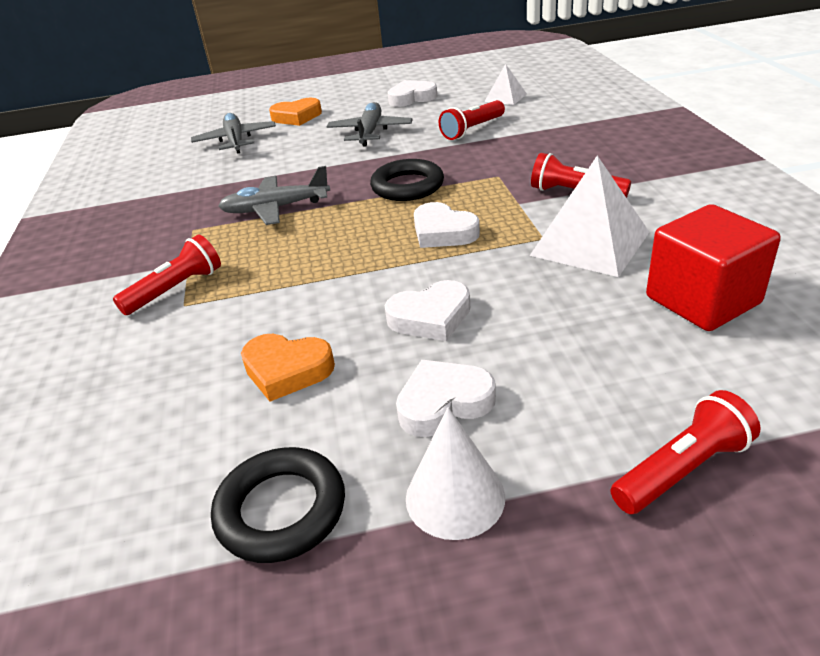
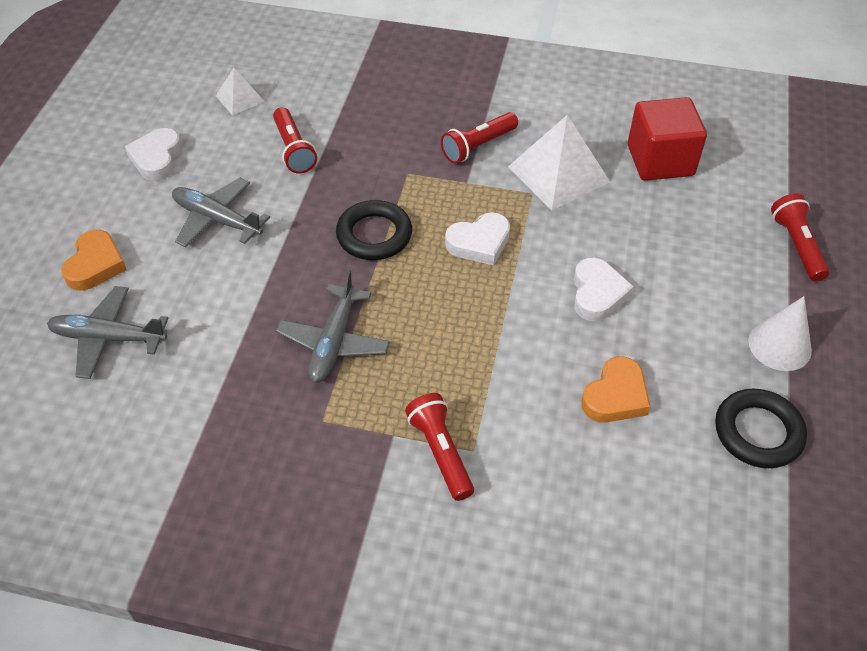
camera: 70 degrees left, 15 degrees up
(444, 403) = (697, 321): white heart -> none

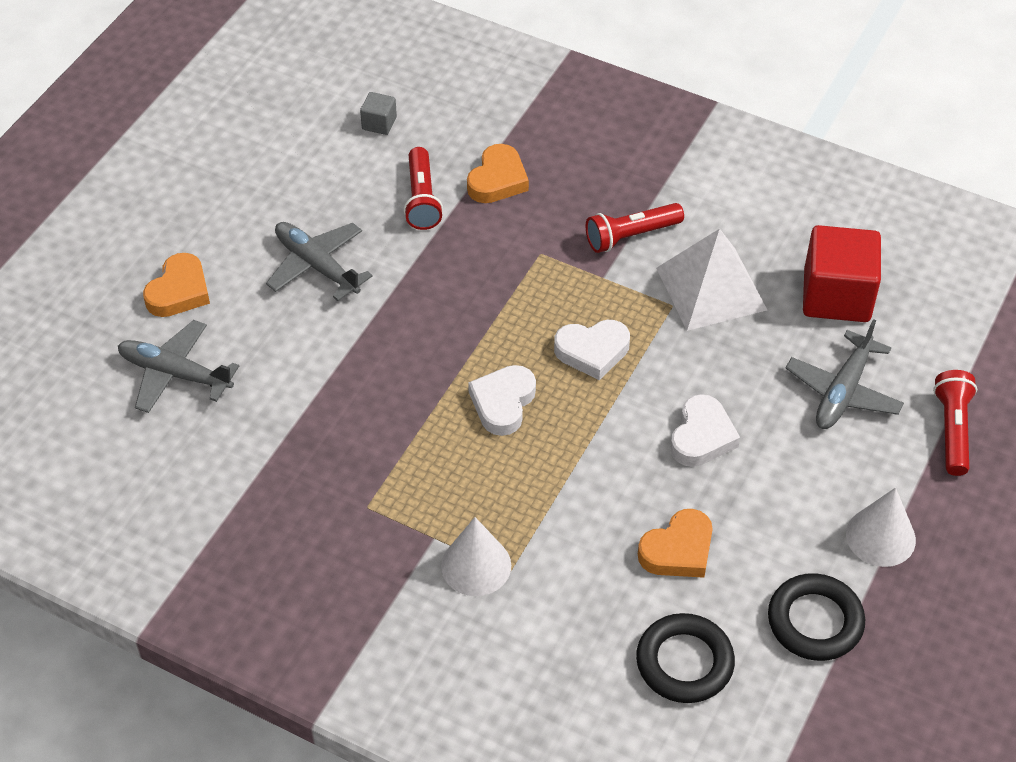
camera: 15 degrees right, 0 degrees up
(157, 158) = (270, 180): white heart -> white heart (503, 403)
(240, 98) = (379, 123): white pyramid -> grey cube
(334, 342) = (402, 428): grey plane -> grey plane (843, 391)
(353, 123) = (497, 180): none -> orange heart
(374, 235) = (480, 318): black ring -> black ring (684, 662)
(440, 452) = (476, 565): red flashlight -> white cone

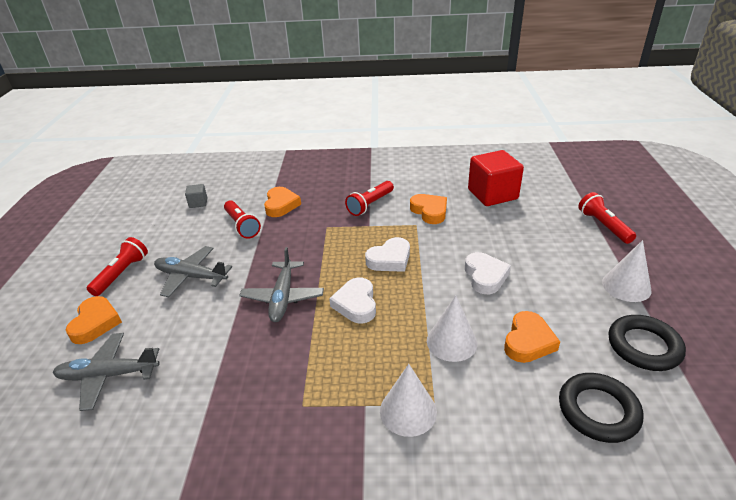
camera: 25 degrees left, 15 degrees down
(231, 222) = (122, 274): none -> red flashlight
(584, 508) = (451, 342): none -> white cone
(711, 288) = (429, 211): white pyramid -> orange heart
(843, 391) = (536, 229): grey plane -> grey plane (283, 297)

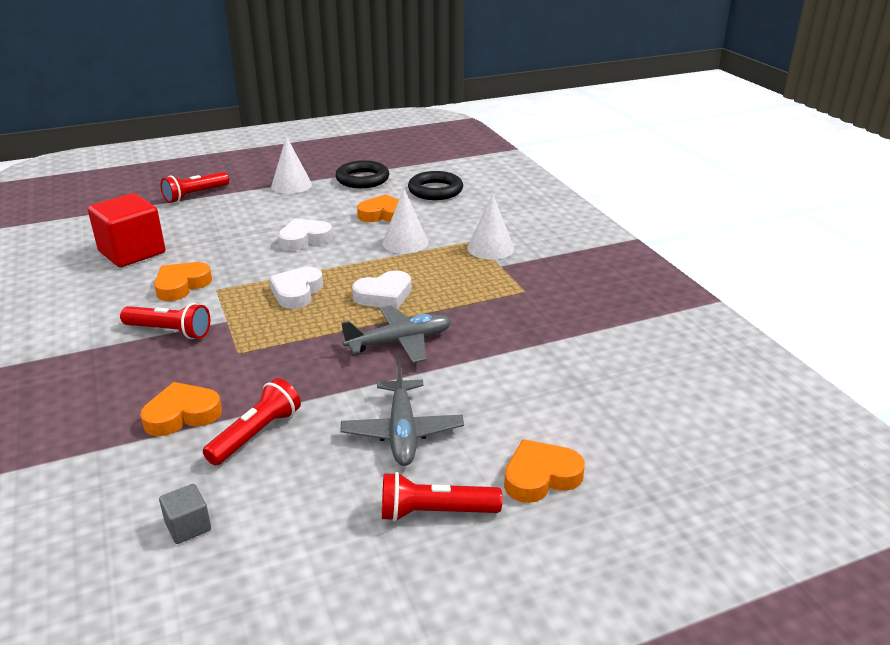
camera: 115 degrees left, 5 degrees down
(108, 375) = (595, 416): grey plane -> none
(390, 259) = (296, 292): white heart -> white heart turned 105 degrees counterclockwise

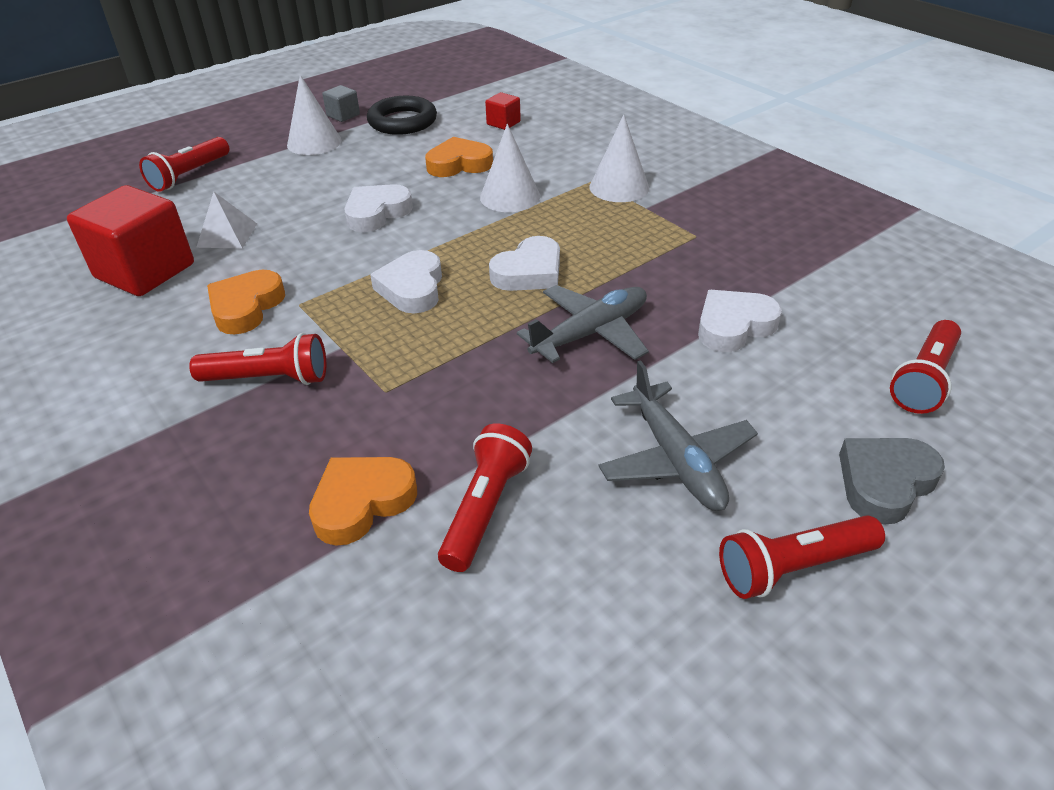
camera: 15 degrees left, 10 degrees up
(188, 526) = (477, 680): grey cube -> grey cube (343, 115)
(196, 238) = (227, 235): none -> white pyramid
(435, 190) = (503, 123): black ring -> red cube
(507, 356) = (733, 326): none -> white heart
(540, 476) = (884, 483): orange heart -> grey heart
(624, 418) = (924, 379): none -> red flashlight

